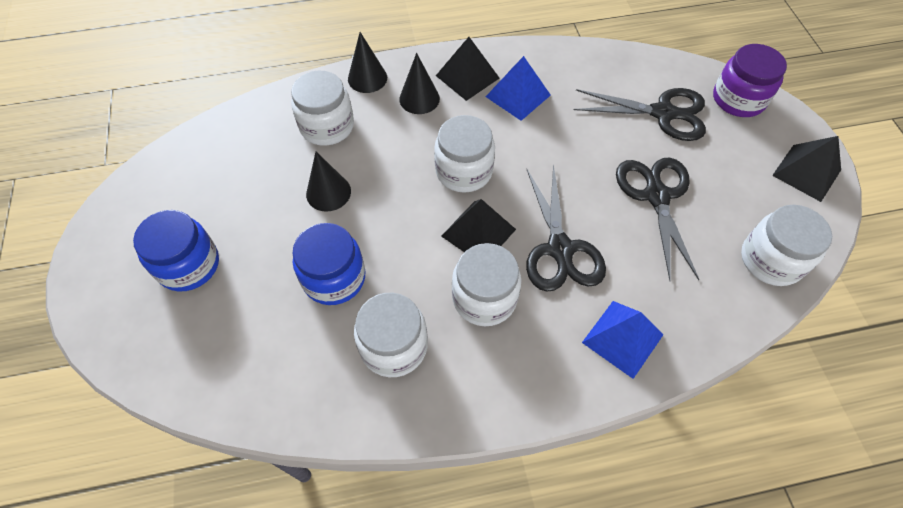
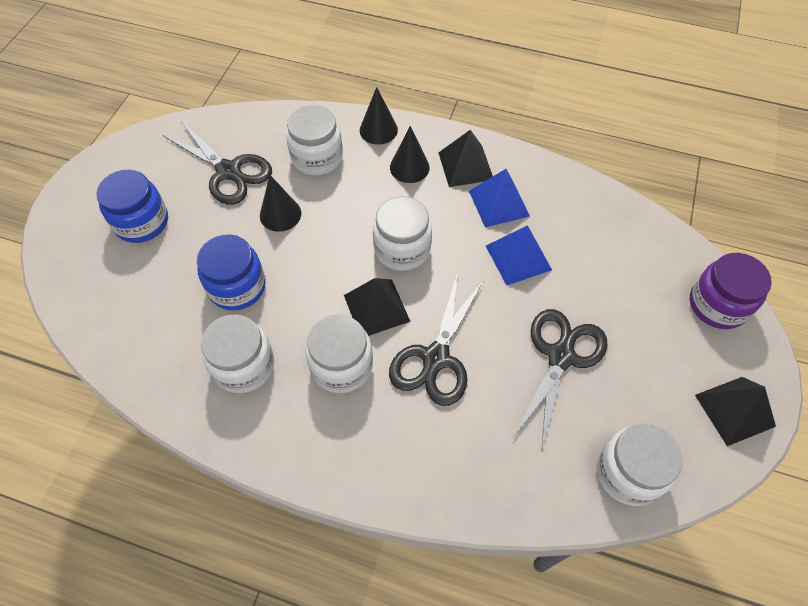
camera: 30 degrees right, 0 degrees up
(622, 338) = (433, 464): blue pyramid -> blue pyramid (518, 257)
(662, 113) = (627, 282): black scissors -> black scissors (228, 171)

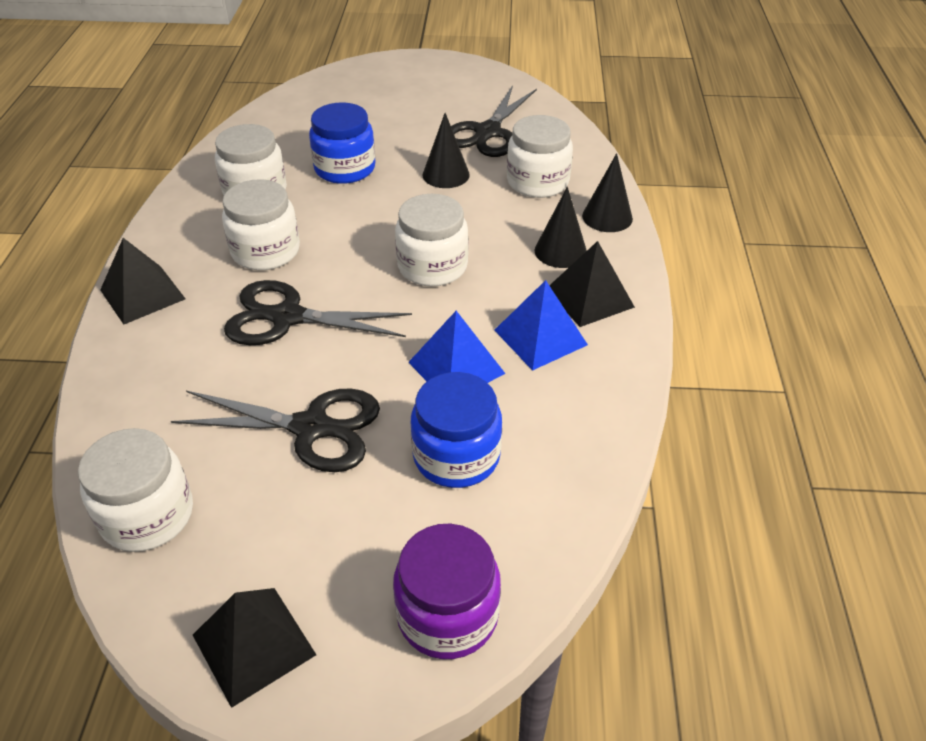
camera: 75 degrees right, 15 degrees down
(141, 222) = (402, 101): blue jar -> blue jar (456, 456)
(376, 308) = (344, 262): black pyramid -> black pyramid (142, 294)

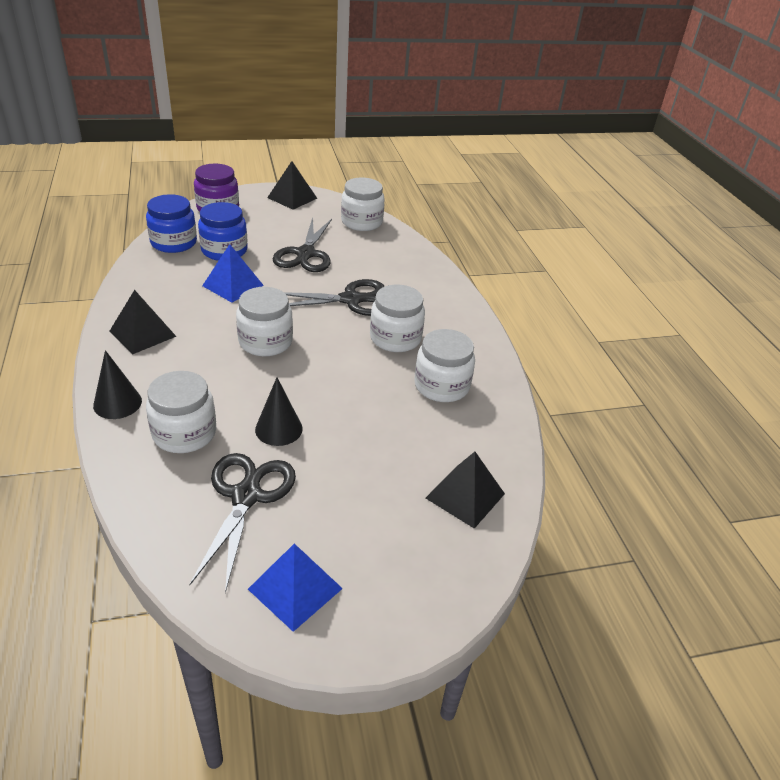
camera: 160 degrees right, 5 degrees down
(142, 294) = (453, 303): black pyramid -> black pyramid (465, 496)
(311, 428) = (305, 254): black scissors -> black scissors turned 75 degrees counterclockwise
(345, 168) = (379, 422): blue jar -> blue jar (174, 243)
(540, 337) = (180, 306): blue pyramid -> blue pyramid (295, 588)
(560, 251) = (163, 366): black cone -> none

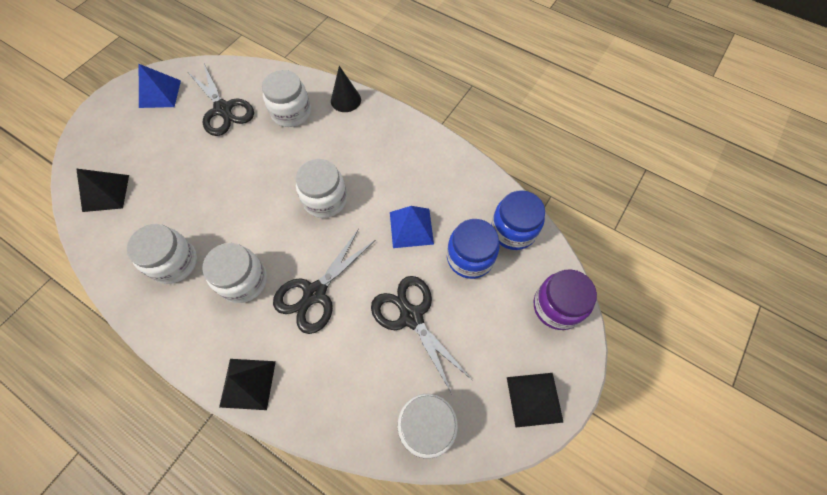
camera: 140 degrees right, 25 degrees up
(142, 333) = (401, 143): black pyramid -> black pyramid (248, 383)
(278, 429) = (246, 151): black cone -> none

